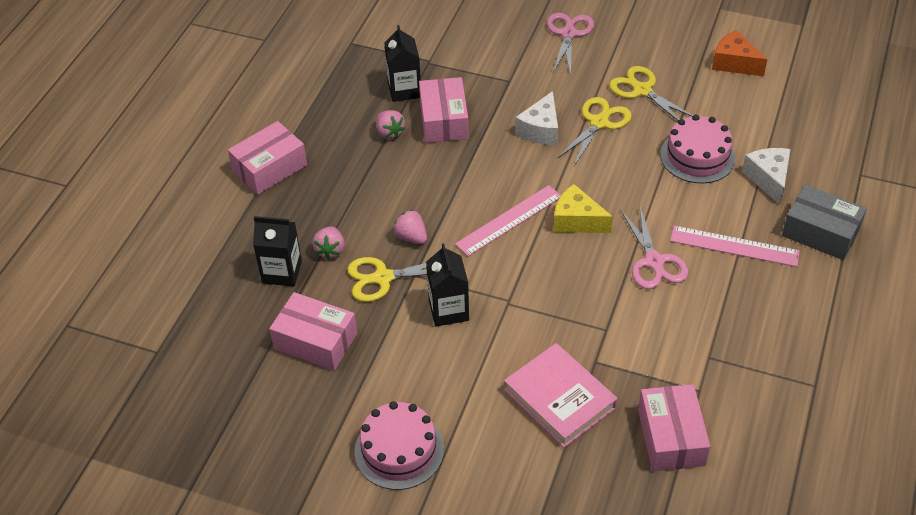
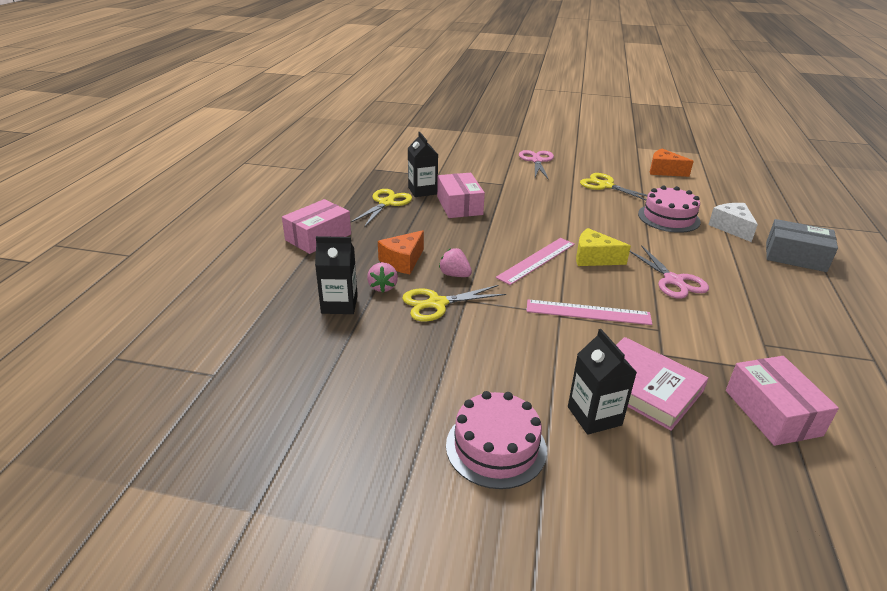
camera: 10 degrees left, 15 degrees down
(315, 341) = (382, 355): pink box -> none
(358, 212) = (402, 261): none -> orange cheese
(389, 133) = (417, 213): pink strawberry -> none
(448, 310) = (506, 324): black carton -> black carton (594, 416)
(540, 130) = (538, 208): white cheese -> none
(599, 123) = (582, 203): yellow scissors -> yellow scissors (386, 203)
(734, 246) = (733, 268): pink ruler -> pink ruler (588, 312)

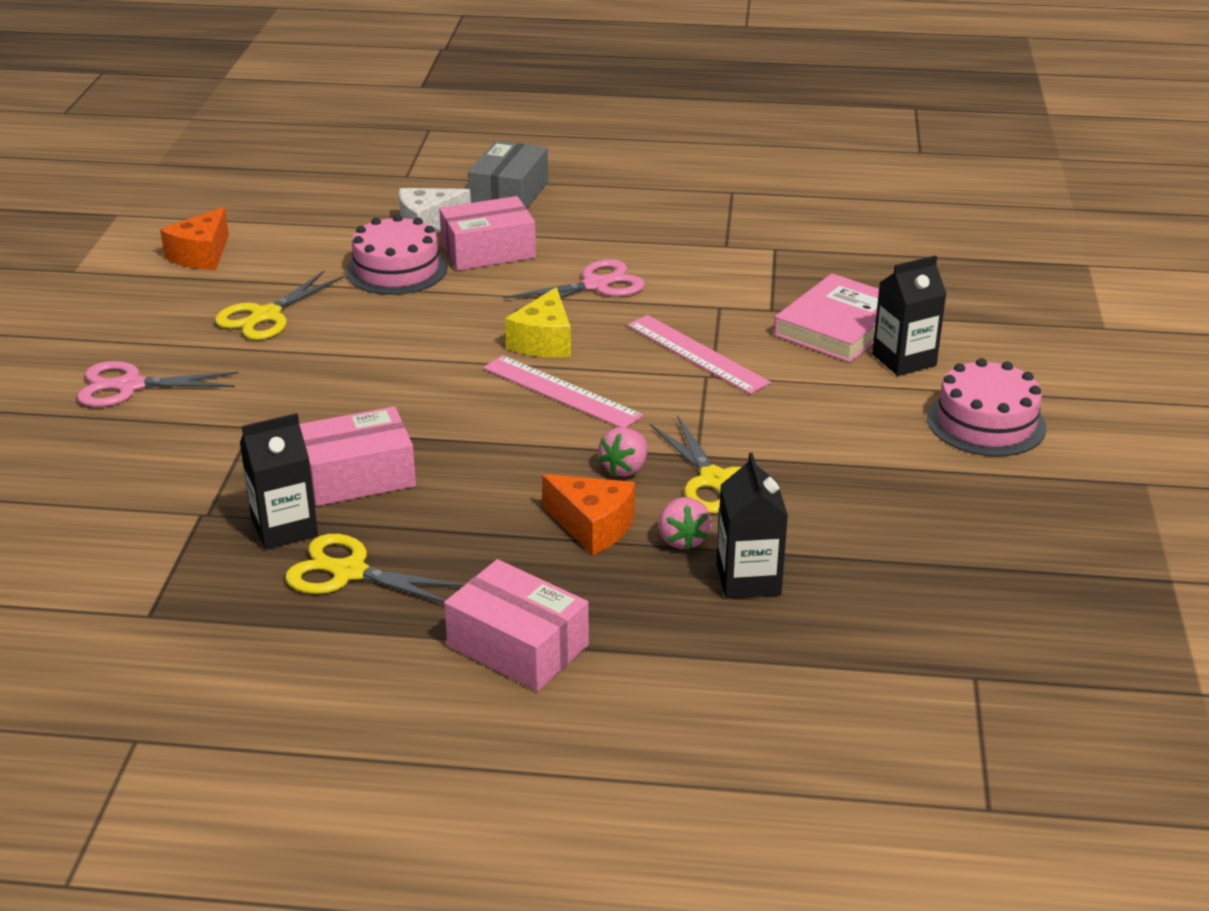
camera: 95 degrees left, 0 degrees up
(383, 287) = (682, 539): pink strawberry -> pink strawberry turned 90 degrees clockwise
(588, 312) = (696, 354): pink ruler -> pink ruler turned 45 degrees counterclockwise
(772, 412) = (847, 259): pink box -> pink box (488, 251)

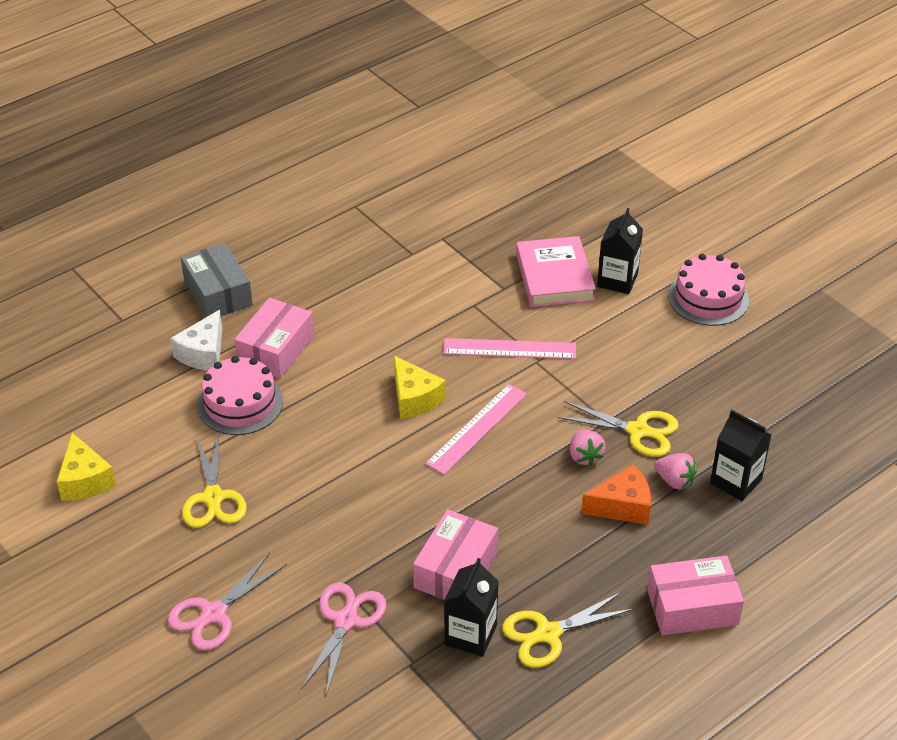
camera: 45 degrees left, 10 degrees up
(201, 255) = (85, 480): orange cheese -> yellow cheese
(561, 392) = (477, 428): pink ruler -> pink ruler turned 45 degrees counterclockwise
(595, 285) = (381, 335): pink scissors -> pink scissors (346, 621)

